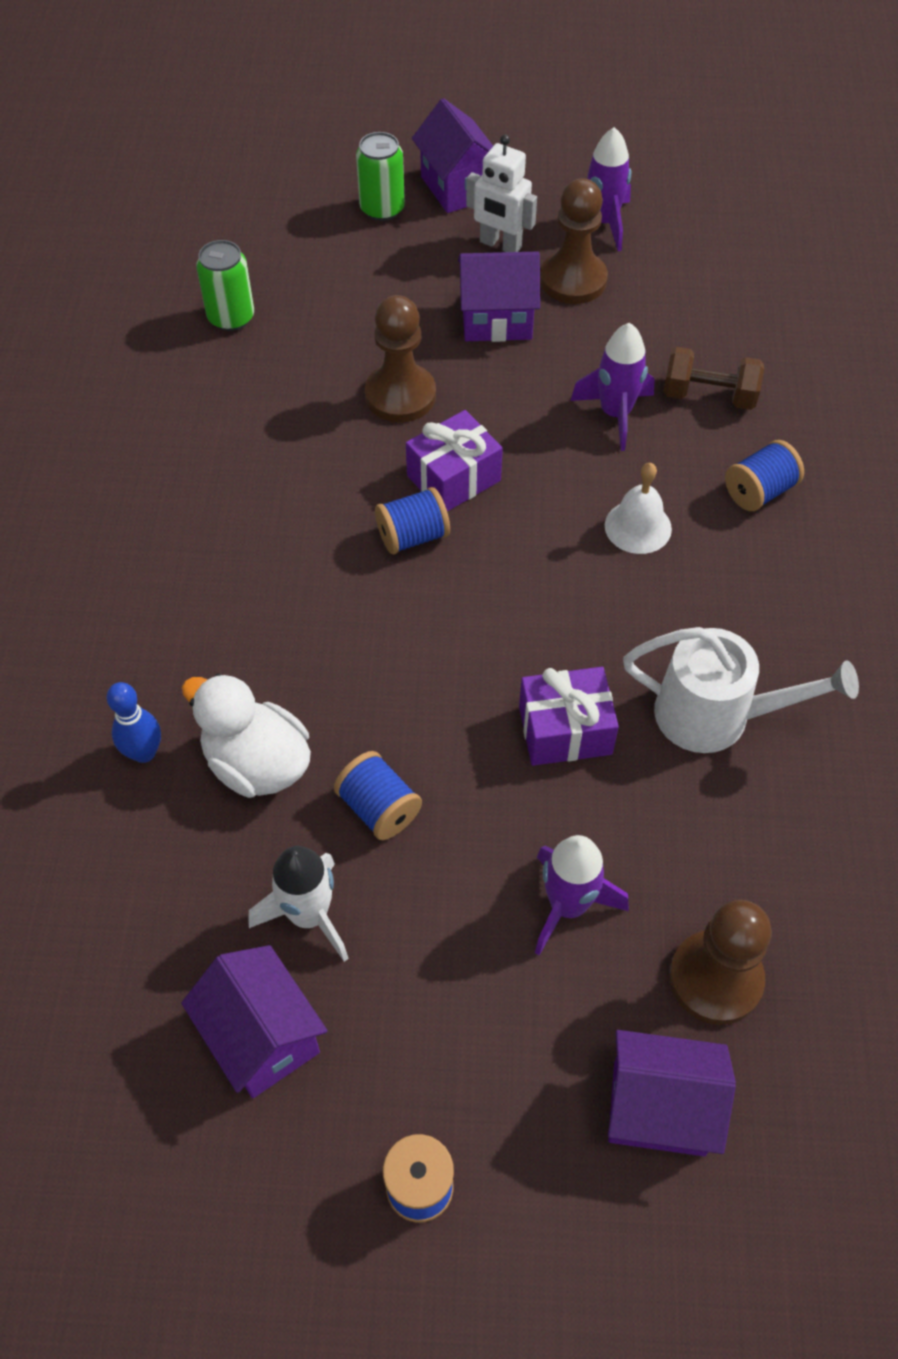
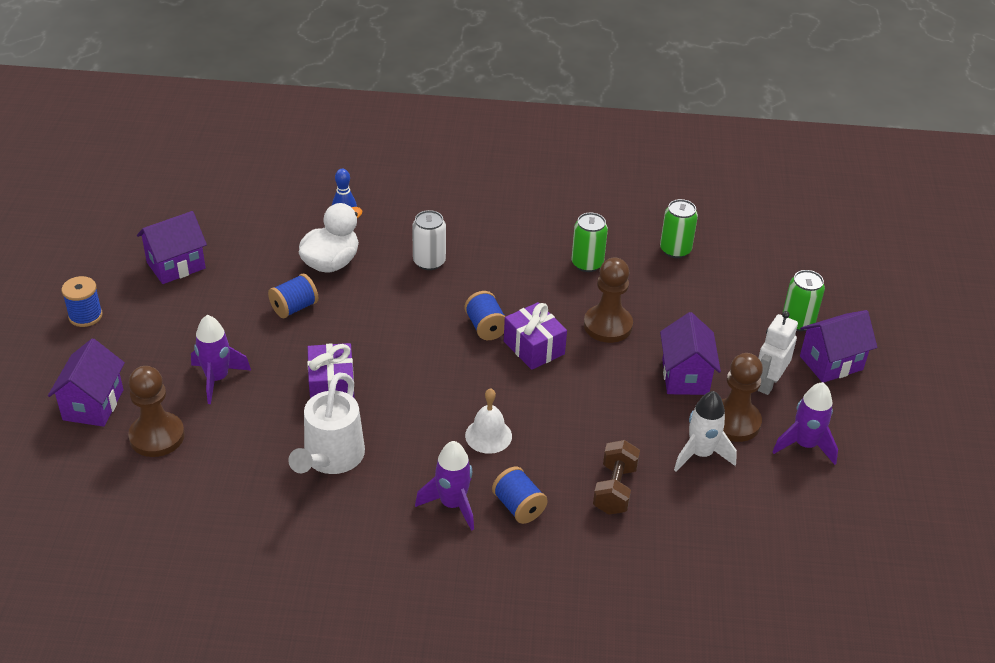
camera: 90 degrees right, 15 degrees down
(255, 617) = (429, 261): none -> white can
(261, 416) = (587, 263): none -> green can
(309, 915) = (236, 281): white rocket -> white rocket (700, 454)
(615, 414) = (594, 433): purple rocket -> purple rocket (452, 504)

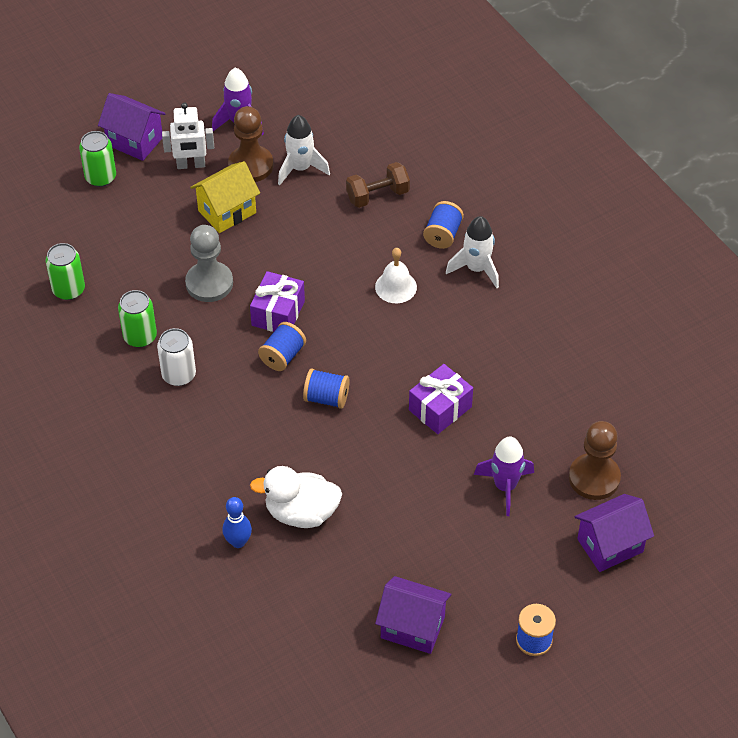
camera: 125 degrees left, 10 degrees up
(294, 307) = (380, 497): blue spool -> blue spool (326, 398)
(330, 458) = (506, 360): white watering can -> none
(429, 261) = (235, 444): white can -> white can (179, 375)
(452, 504) = (476, 269): purple rocket -> white rocket
(608, 325) = (209, 283): brown pawn -> grey pawn
(685, 377) = (227, 212): purple house -> yellow house

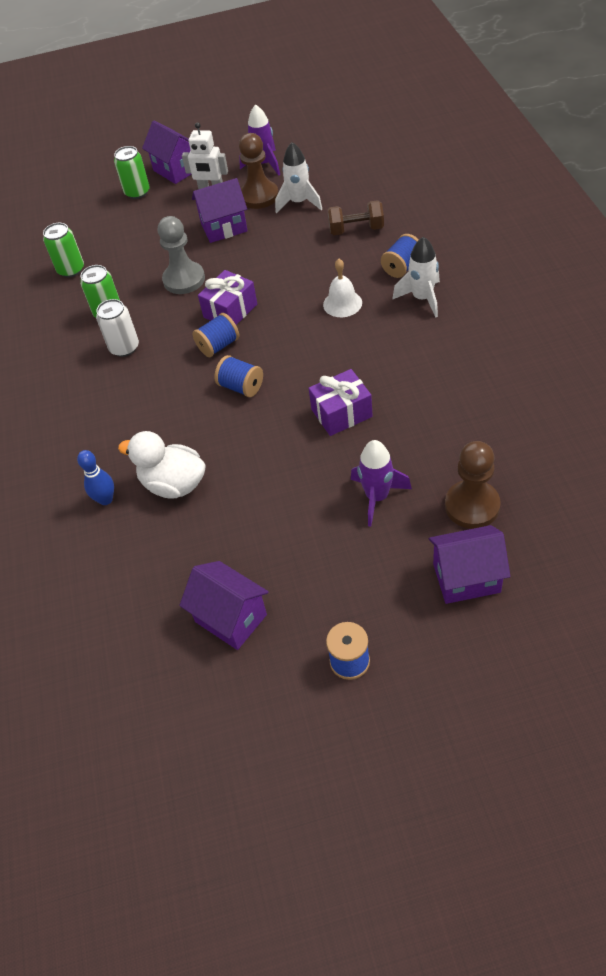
camera: 25 degrees right, 0 degrees up
(227, 212) = (224, 228): yellow house -> purple house

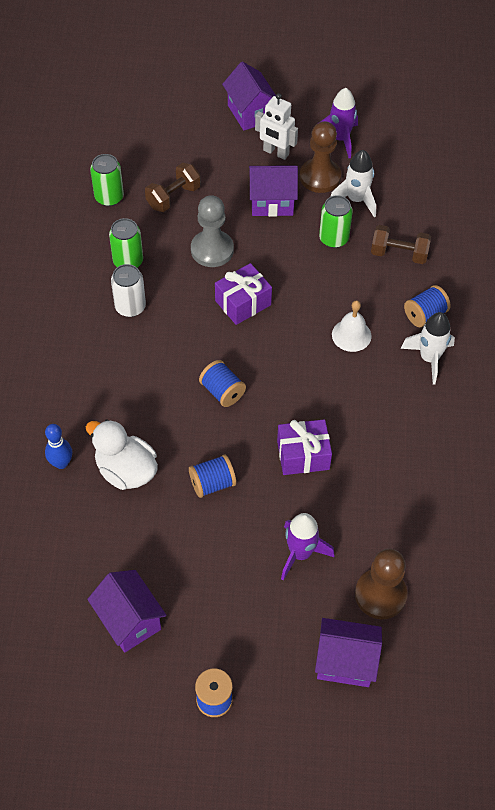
camera: 10 degrees right, 5 degrees up
(131, 251) = (173, 197): none -> brown dumbbell
(137, 192) = (203, 127): green can -> green can (333, 238)
(218, 346) = (218, 338): blue spool -> blue spool (212, 483)

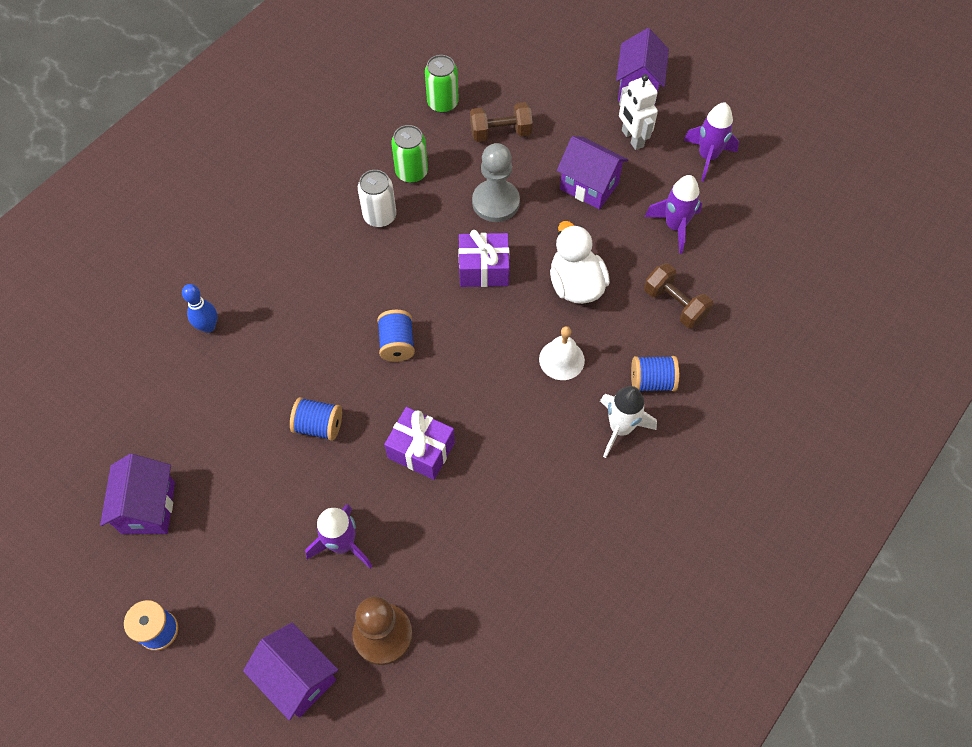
camera: 35 degrees right, 5 degrees up
(126, 470) = (255, 367): white duck -> white duck (576, 285)
(320, 177) = (656, 185): brown pawn -> none
(333, 238) = (621, 253): green can -> none
(356, 200) = (675, 226): white rocket -> purple rocket

